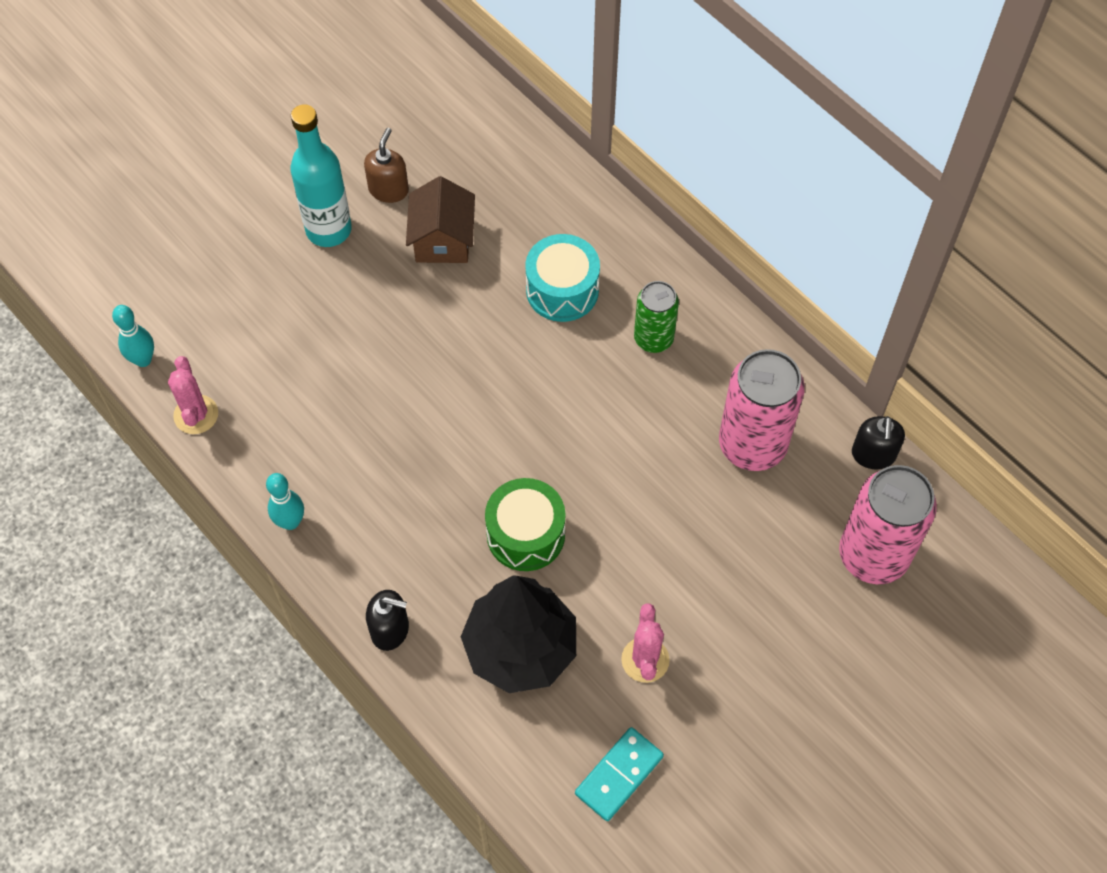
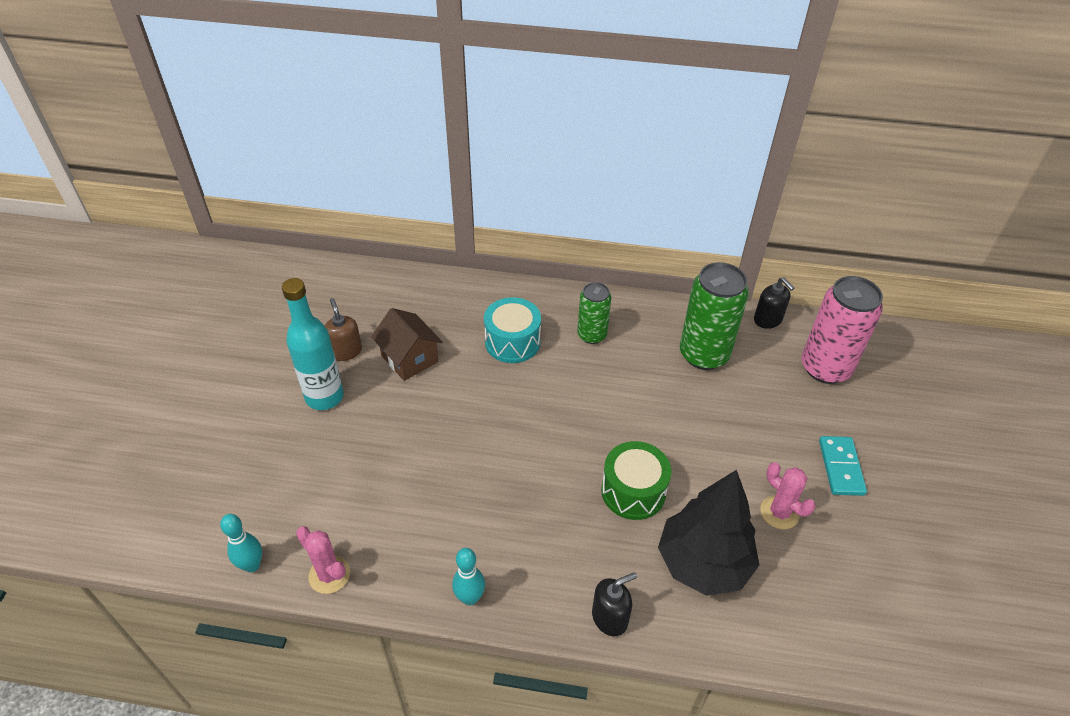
camera: 40 degrees left, 15 degrees down
(619, 775) = (842, 595): turquoise domino -> turquoise domino (841, 467)
(752, 444) = (704, 354): pink can -> green can

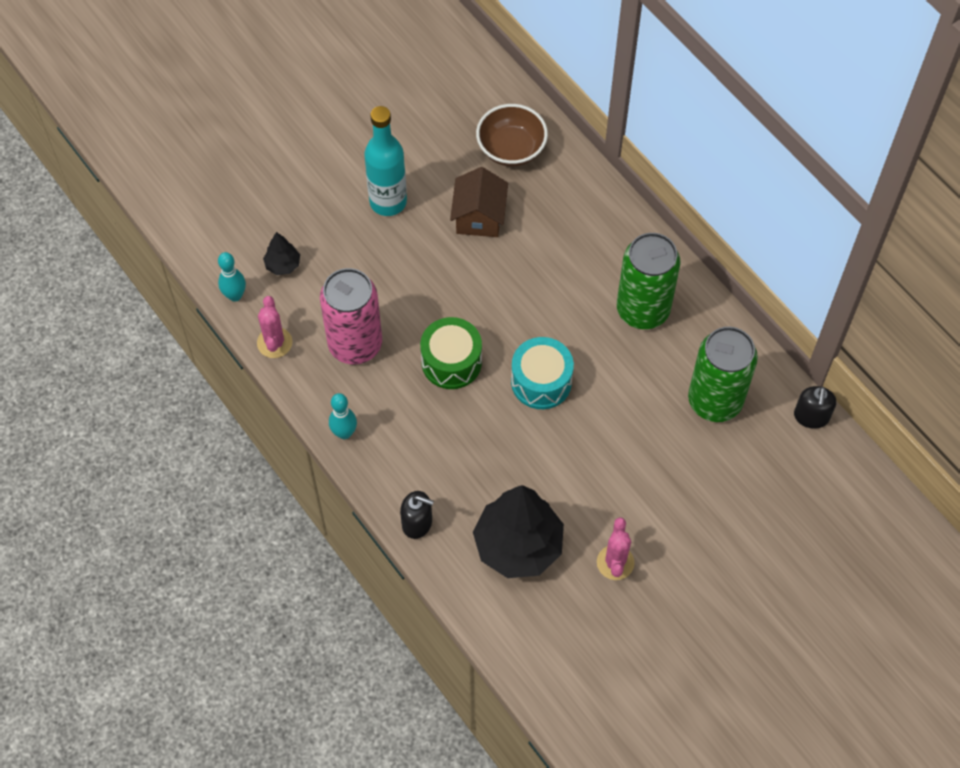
camera: 45 degrees right, 15 degrees up
(276, 506) = (283, 265): none -> black tree
(345, 351) = (438, 172): brown soap dispenser -> none
(386, 302) = (511, 149): none -> brown bowl
(512, 342) = (572, 265): turquoise drum -> turquoise drum (541, 382)
(592, 335) = (643, 310): green can -> green can, size x1.68
(633, 491) = (529, 457): green drum -> green drum (451, 362)
(825, 368) = (803, 496): pink can -> pink can (355, 344)
(841, 467) = (706, 575): turquoise domino -> none

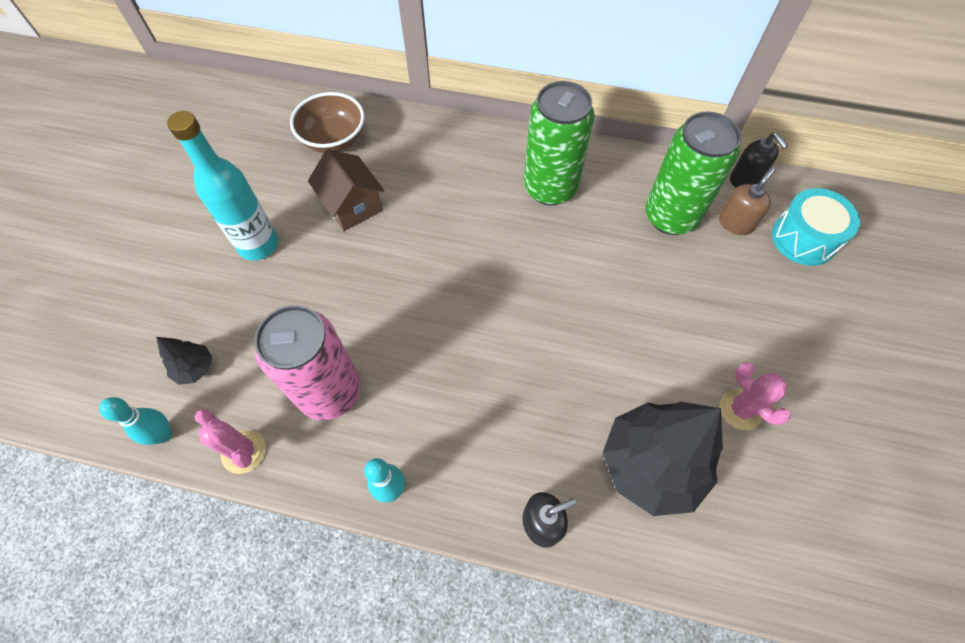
camera: 40 degrees left, 0 degrees up
(451, 362) = (435, 341): green drum -> none
(541, 382) = (527, 300): turquoise drum -> turquoise drum (803, 239)
(761, 443) = (735, 223): none -> brown soap dispenser

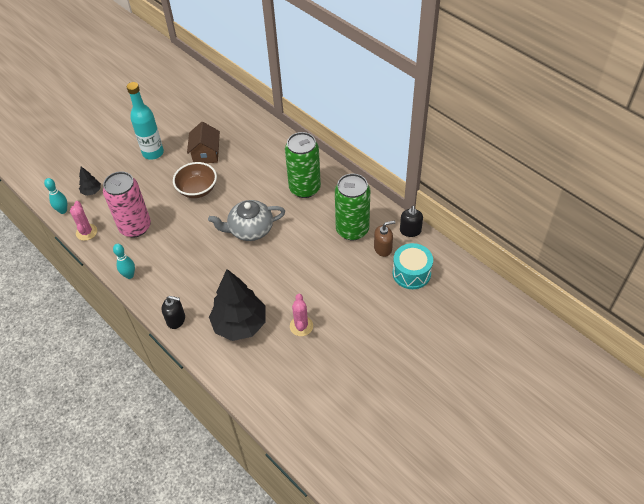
camera: 35 degrees right, 10 degrees down
(334, 140) = (222, 119): brown bowl -> brown bowl (197, 189)
(526, 293) = (250, 229): none -> grey teapot

